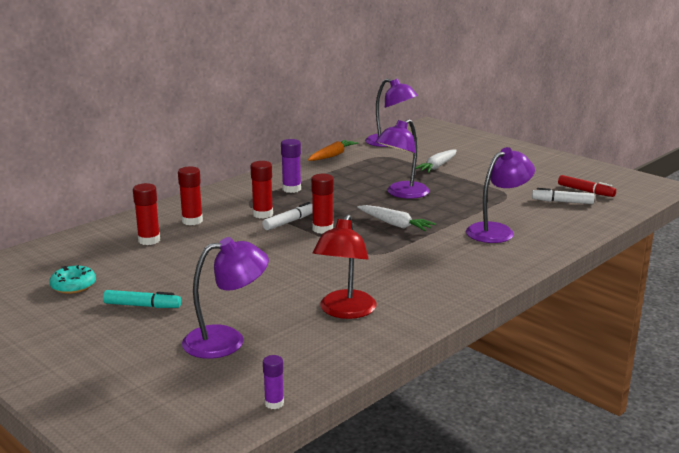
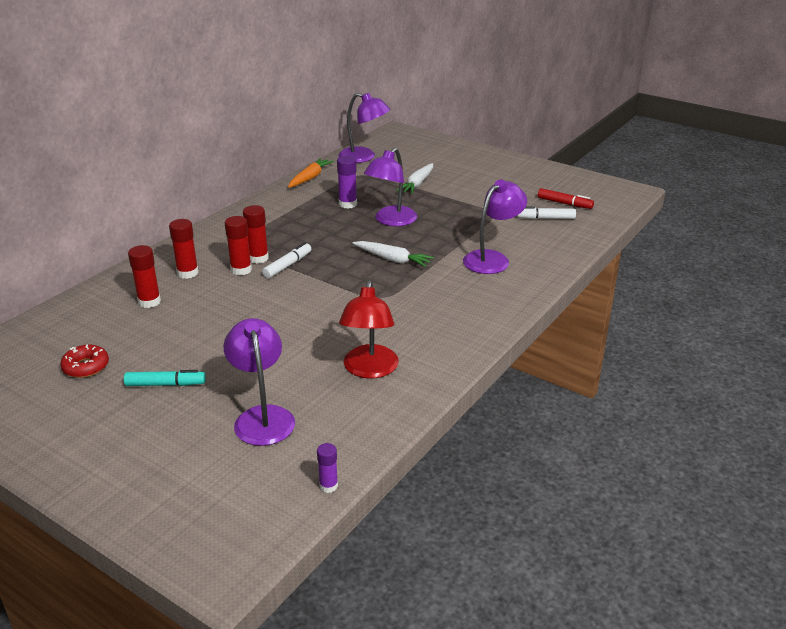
camera: 10 degrees left, 10 degrees up
(73, 286) = (86, 367): turquoise donut -> red donut
(226, 340) = (262, 417): purple lamp -> purple lamp turned 75 degrees counterclockwise
(291, 189) = (279, 224): purple glue stick -> purple glue stick (347, 204)
(322, 229) = (323, 271): red glue stick -> red glue stick (241, 270)

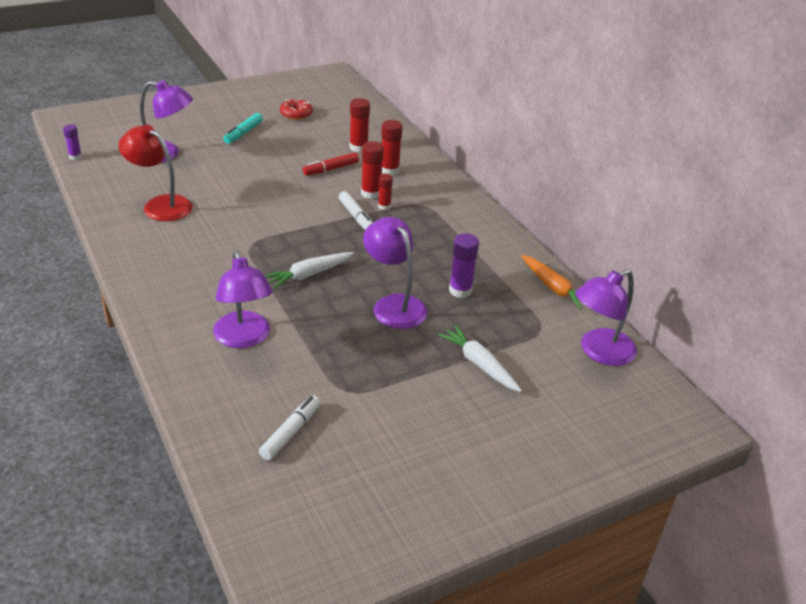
camera: 115 degrees right, 5 degrees up
(258, 258) = (384, 206): red glue stick -> red glue stick, size x0.63
(564, 203) = (314, 477): red marker -> red marker (331, 169)

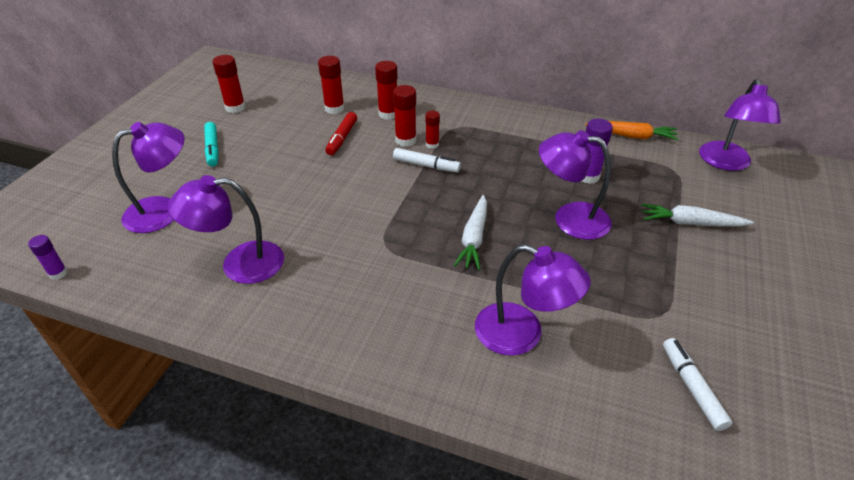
camera: 40 degrees left, 5 degrees up
(160, 205) = (240, 264): red lamp -> purple lamp
(296, 114) = (235, 108): red donut -> red glue stick

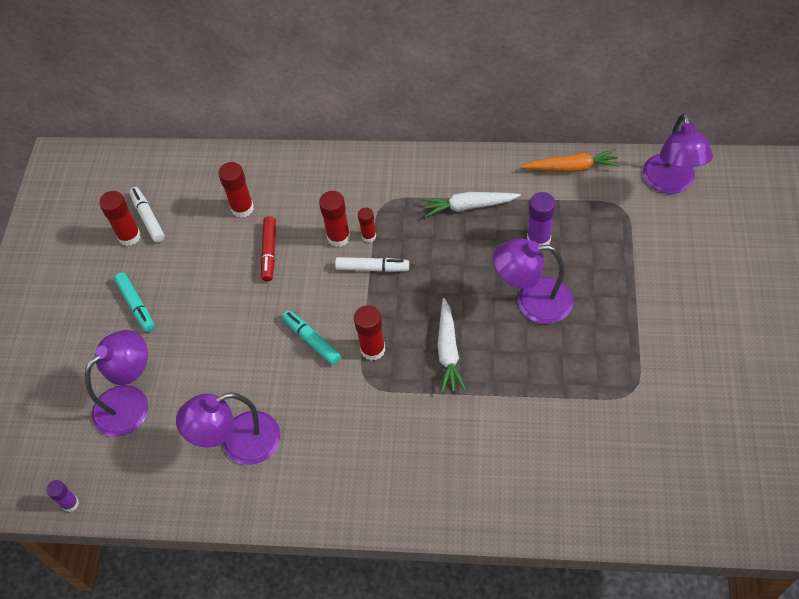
camera: 10 degrees left, 15 degrees up
(348, 203) = (312, 340): none -> turquoise marker
(388, 114) = (305, 201): red glue stick -> red glue stick (373, 349)
(522, 334) = (519, 446): purple lamp -> none
(690, 223) = (645, 275): white carrot -> white carrot (468, 206)
(692, 387) = (666, 457): white marker -> white marker (148, 218)

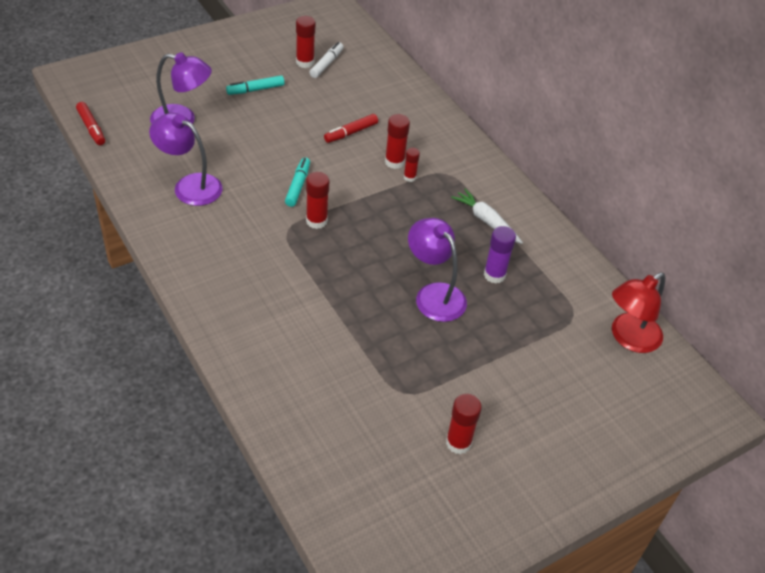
camera: 45 degrees right, 10 degrees down
(70, 503) = (91, 128): purple glue stick -> red marker
(136, 305) = (255, 90): turquoise marker -> turquoise marker turned 45 degrees clockwise
(242, 208) = (374, 104): red glue stick -> red glue stick (458, 443)
(372, 268) = (384, 191): white marker -> none
(448, 351) = (349, 263): white carrot -> none
(572, 168) = (582, 268): orange carrot -> none
(670, 183) = (628, 338): purple lamp -> red lamp

